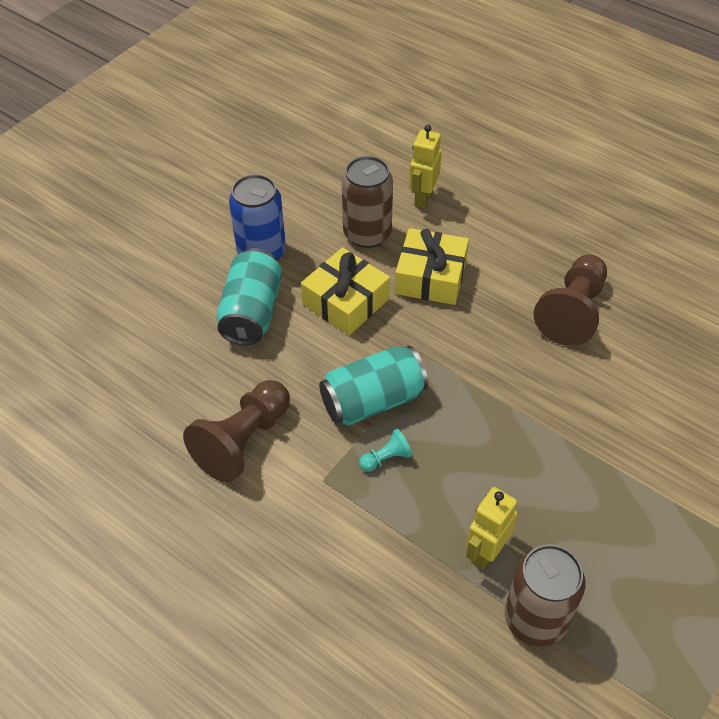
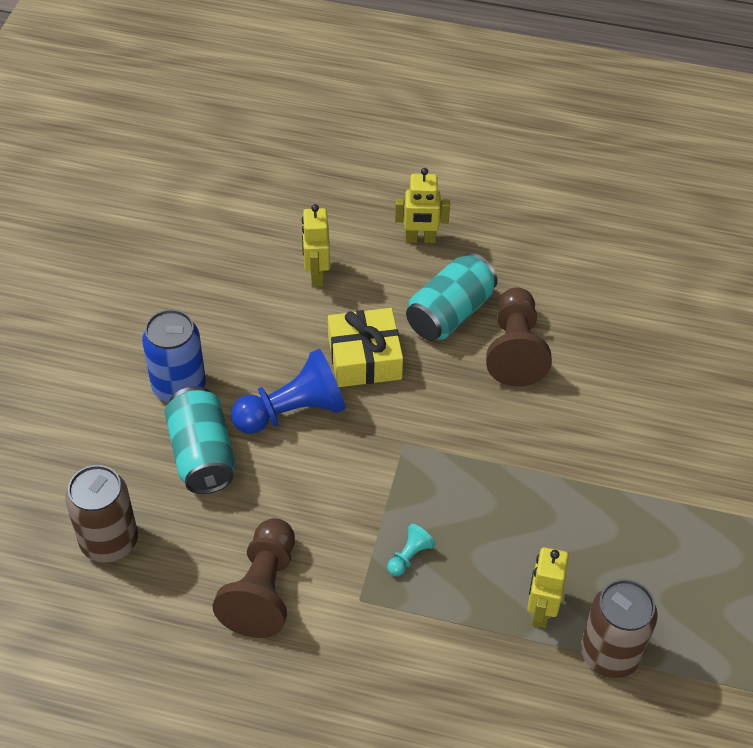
camera: 25 degrees left, 0 degrees up
(346, 301) = (292, 411): yellow gift -> blue pawn
(367, 234) = (278, 332): brown can -> brown can (109, 541)
(373, 401) = (369, 504): turquoise can -> turquoise can (450, 313)
(529, 195) = (420, 239): none -> yellow robot

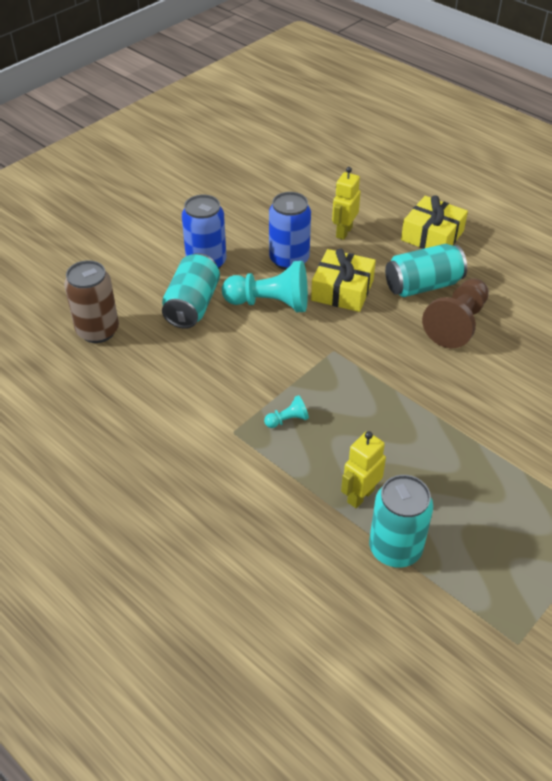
camera: 30 degrees right, 5 degrees down
(262, 590) = (172, 398): brown pawn -> none
(276, 341) = (289, 260): none -> blue can
(292, 411) = (270, 303): blue pawn -> turquoise pawn
(420, 239) = (432, 235): yellow robot -> yellow gift
(610, 654) = (395, 548): brown can -> turquoise can

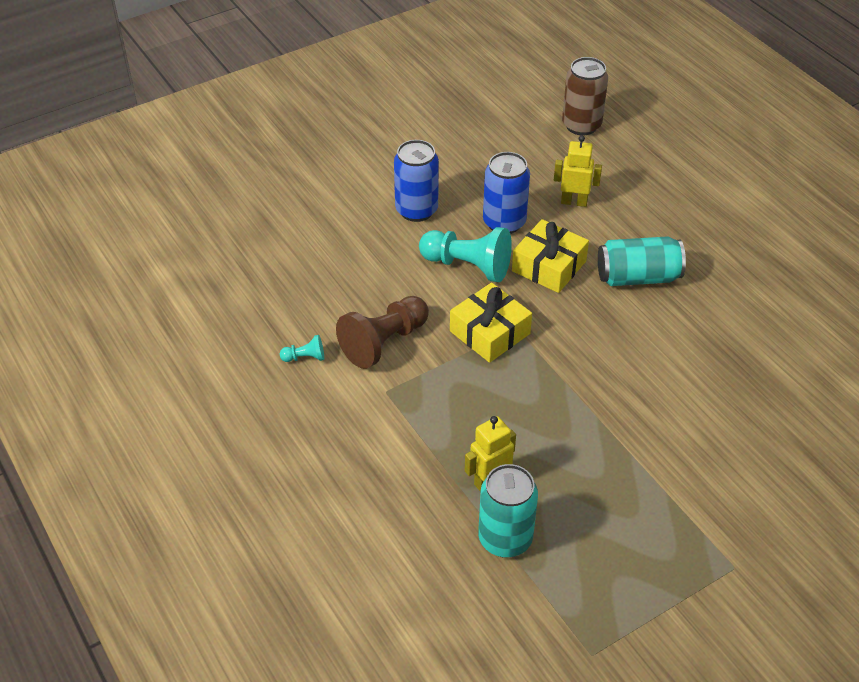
camera: 15 degrees right, 0 degrees up
(98, 331) = (285, 262): brown can -> brown can (581, 125)
(192, 305) = (387, 253): turquoise can -> none
(287, 420) = (443, 391): turquoise pawn -> turquoise pawn (305, 357)
(343, 232) = (574, 202): yellow robot -> yellow robot turned 60 degrees clockwise
(432, 235) = (670, 223): yellow gift -> yellow gift (490, 332)
(457, 324) = (658, 326): brown pawn -> brown pawn (384, 342)

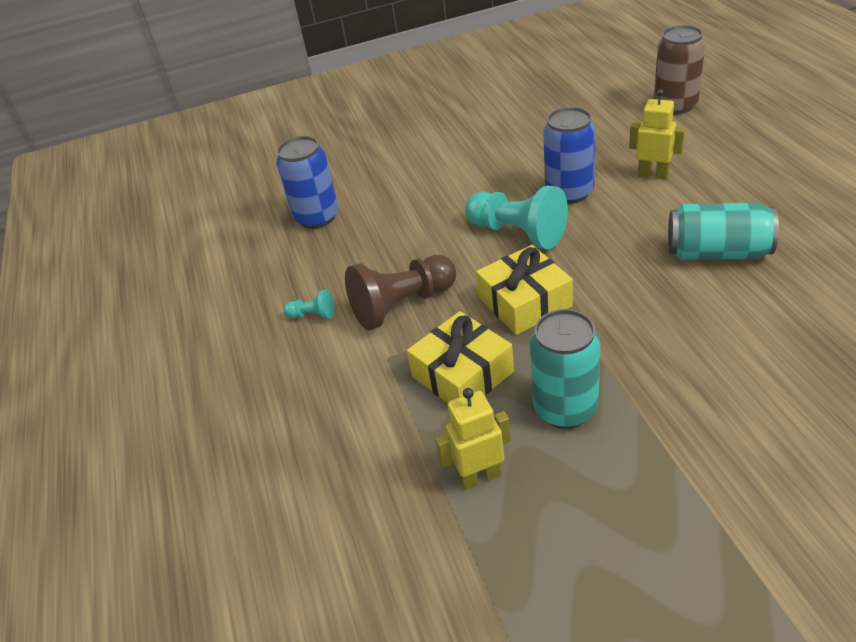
camera: 20 degrees right, 5 degrees down
(416, 210) = (477, 179): blue can -> blue can (317, 217)
(505, 539) = (479, 558): turquoise can -> turquoise can (565, 408)
(549, 266) = (611, 237): yellow gift -> yellow gift (462, 374)

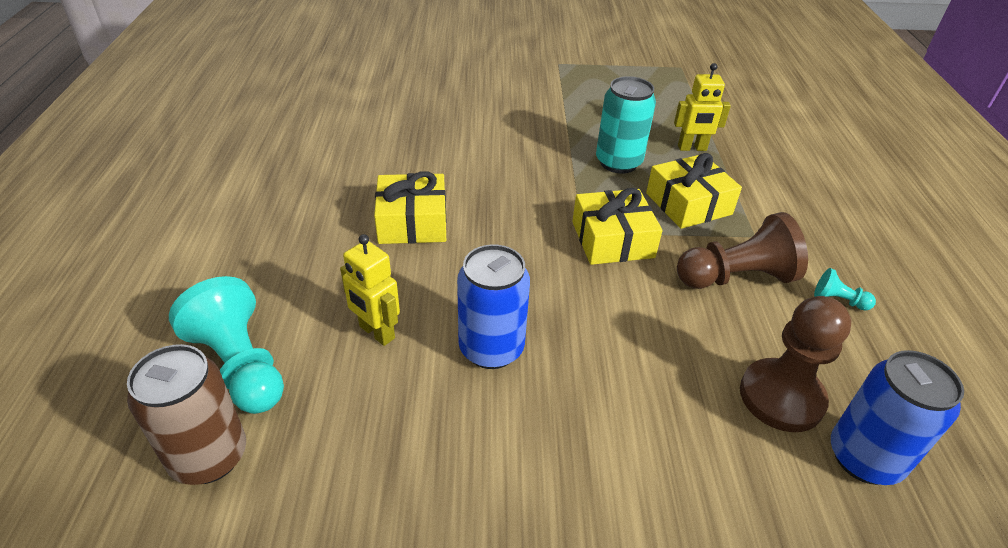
camera: 170 degrees left, 0 degrees up
(366, 231) = (781, 397): none -> brown pawn
(518, 233) = (584, 315): turquoise pawn -> turquoise pawn (240, 366)
(717, 253) = (412, 222): turquoise can -> yellow gift

